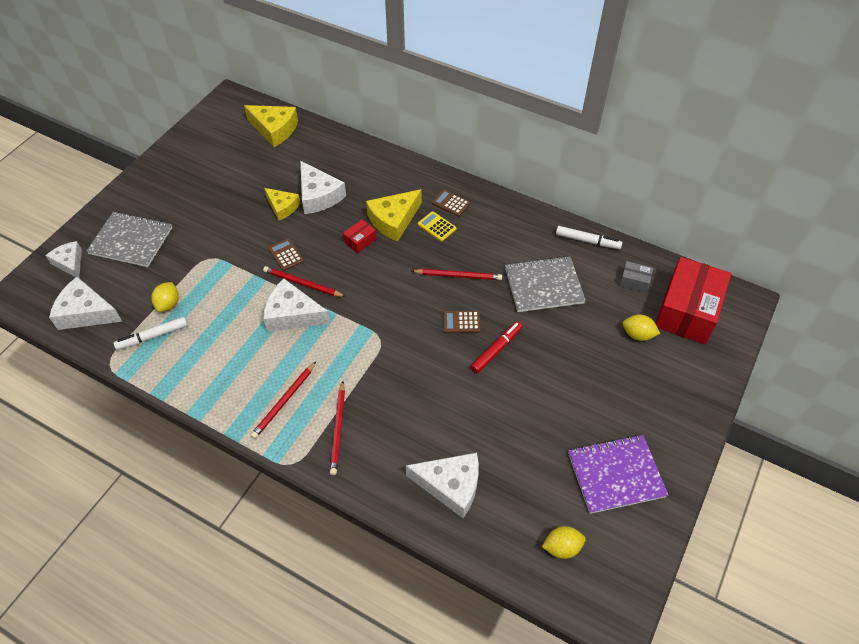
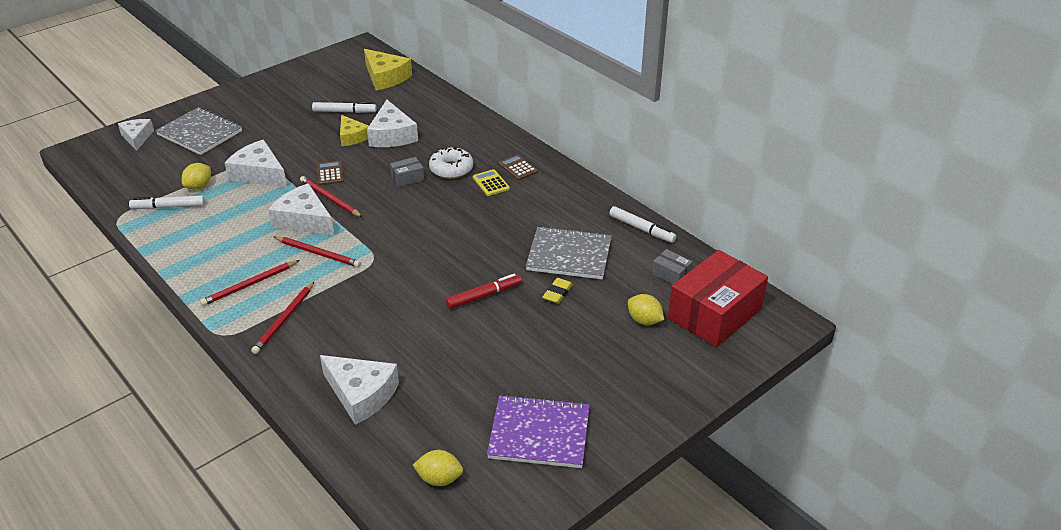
camera: 20 degrees right, 15 degrees down
(86, 312) = (125, 176): white cheese -> white cheese (259, 173)
(258, 179) = (344, 112): none -> white marker
(360, 241) = (407, 178): red box -> grey box
(393, 220) = (451, 169): yellow cheese -> white donut
(458, 276) = (485, 227): red pencil -> red pencil (318, 253)
(461, 322) = (463, 265): brown calculator -> none
(555, 328) = (557, 293): none -> yellow eraser

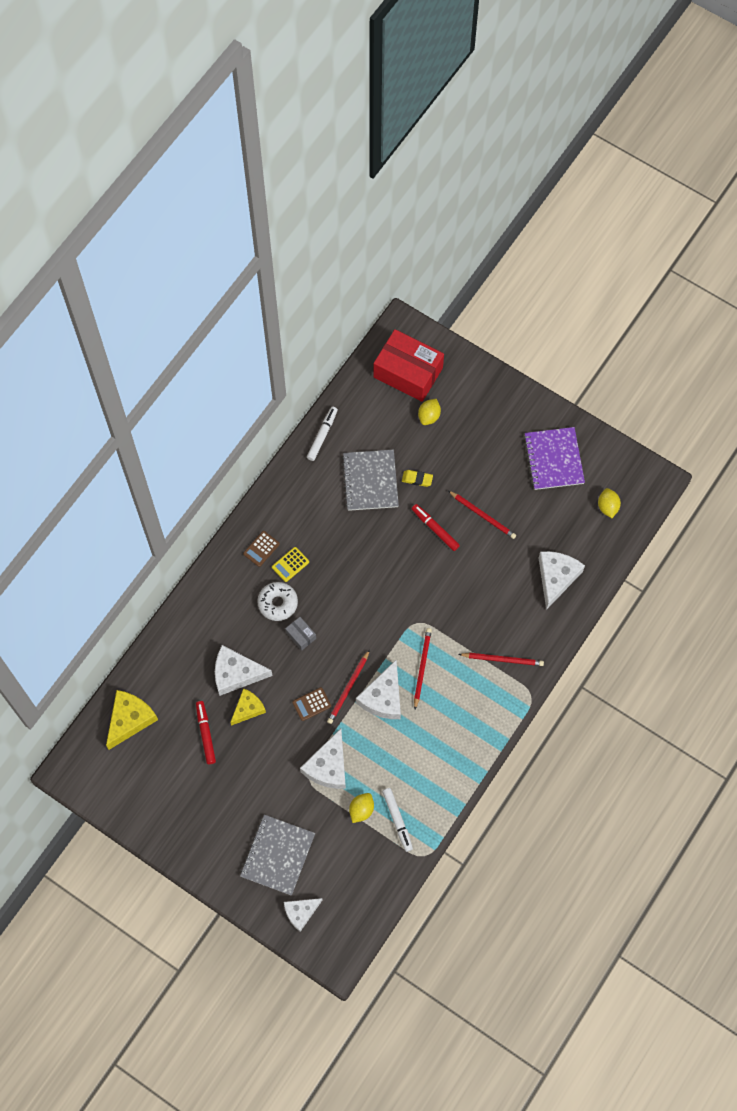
camera: 105 degrees left, 30 degrees up
(199, 186) = (361, 810): yellow lemon -> yellow lemon turned 75 degrees counterclockwise
(250, 285) = (473, 702): red pencil -> red pencil (482, 515)
(344, 112) = (205, 734): white marker -> red marker
(392, 135) = (236, 673): white cheese -> white cheese turned 150 degrees counterclockwise
(671, 274) = (372, 406): grey box -> none

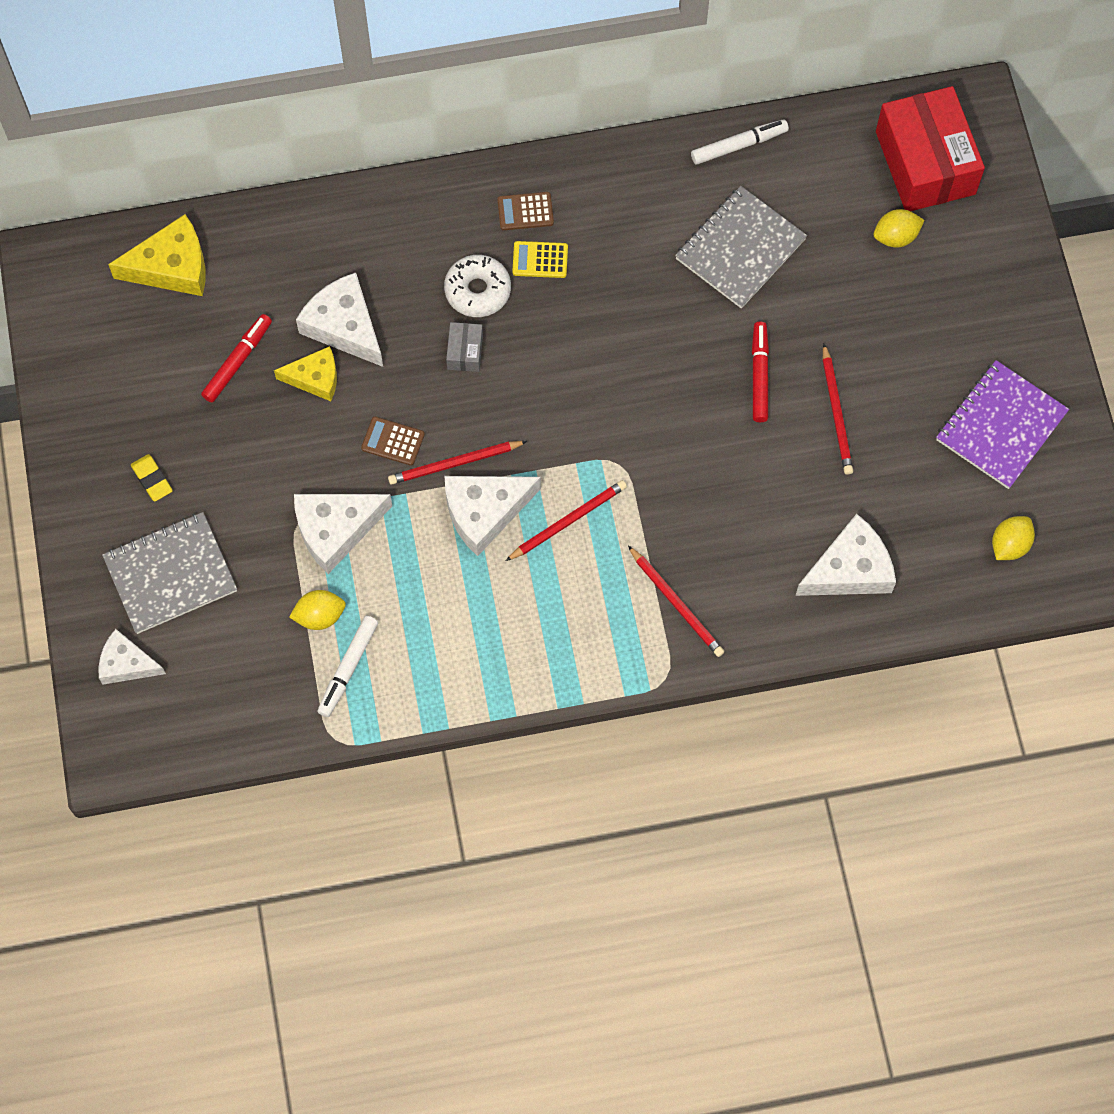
camera: 45 degrees right, 0 degrees up
(417, 479) = (800, 297): yellow eraser -> yellow eraser (152, 479)

